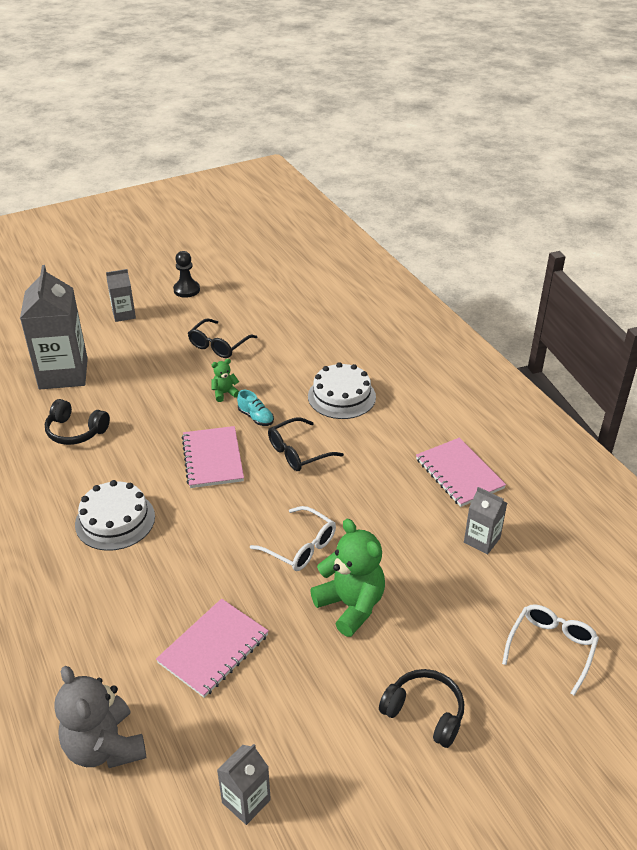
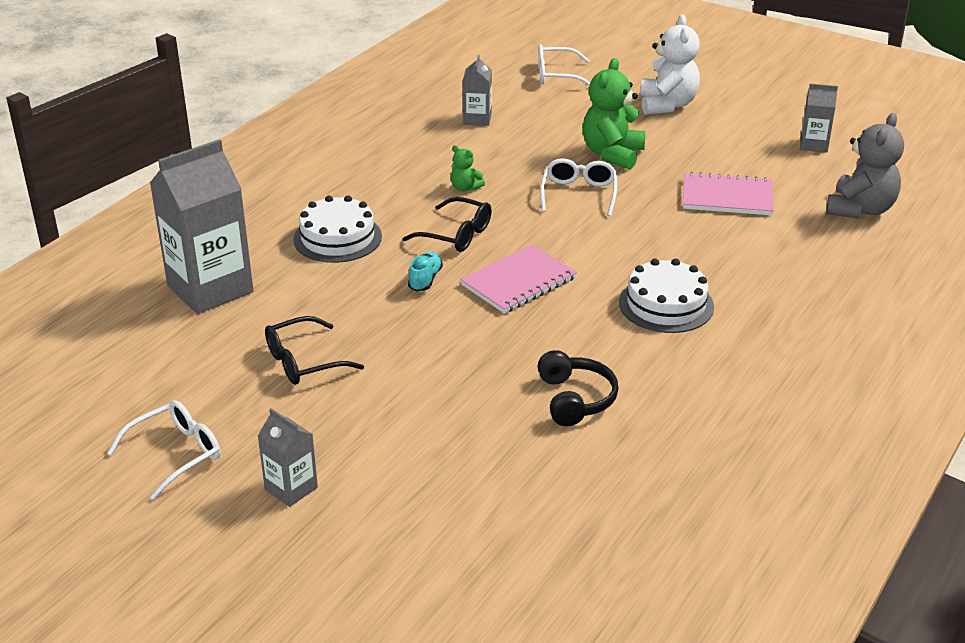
camera: 120 degrees left, 5 degrees down
(63, 374) = (481, 472): grey carton -> grey carton (210, 289)
(186, 290) = (176, 454): black pawn -> white glasses
(219, 345) = (304, 362): black glasses -> black glasses turned 150 degrees clockwise
(224, 393) = (401, 317): green teddy bear -> green teddy bear (465, 188)
(424, 712) = (667, 105): black headphones -> white teddy bear
(459, 473) = (402, 146): pink notebook -> none

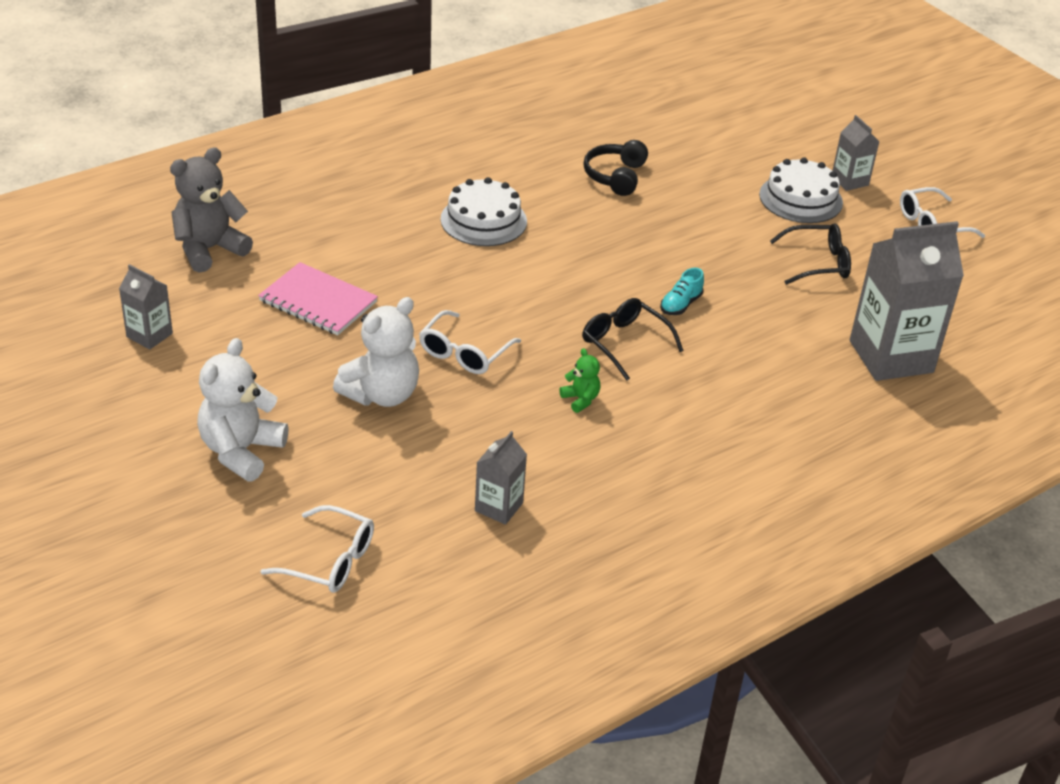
camera: 160 degrees left, 5 degrees up
(337, 238) = (748, 377): white cake -> white cake (800, 199)
(518, 282) = (595, 277): pink notebook -> none
(612, 154) = (382, 394): green teddy bear -> white teddy bear

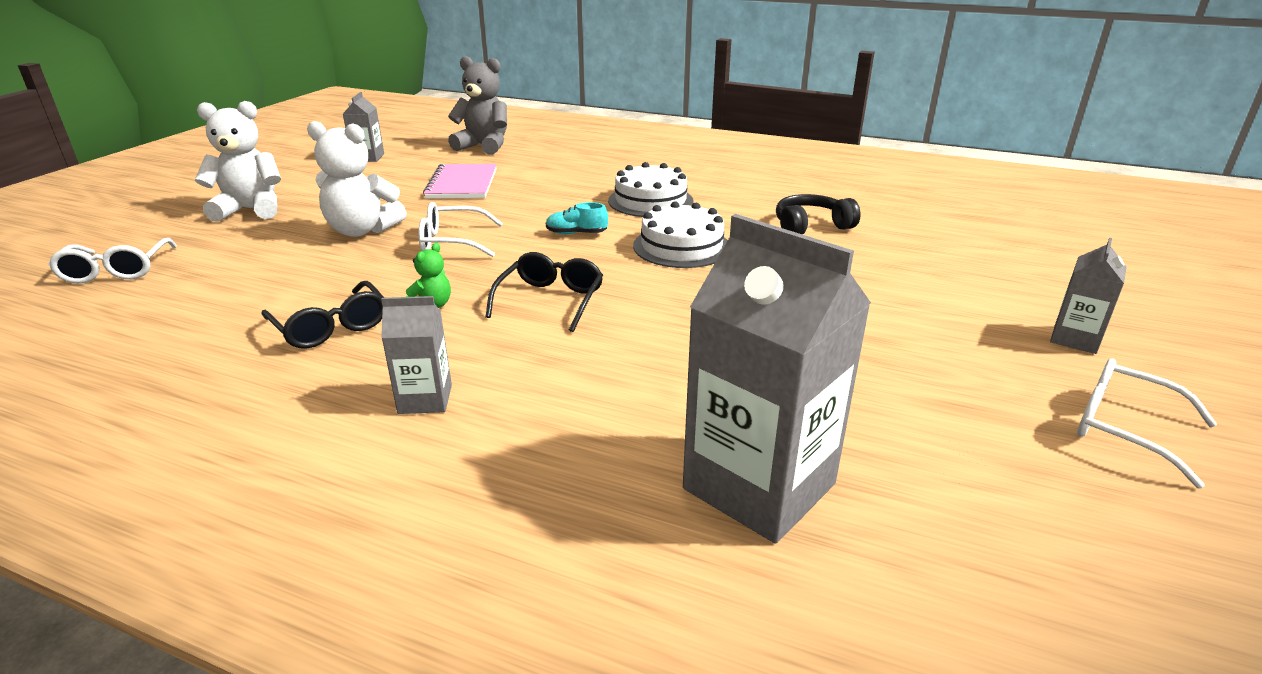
camera: 60 degrees right, 10 degrees down
(499, 507) = (225, 314): grey carton -> grey carton (425, 399)
(680, 304) = (656, 309): turquoise shoe -> turquoise shoe (576, 233)
(800, 199) = (971, 319): white cake -> white cake (681, 246)
(817, 263) = (869, 366): black glasses -> black glasses (331, 327)

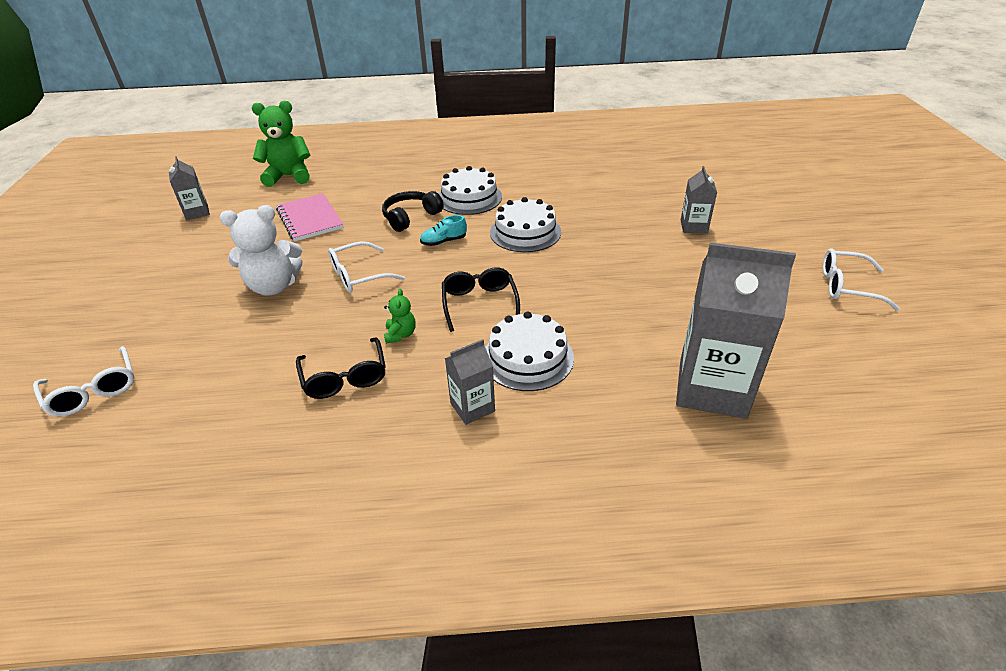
camera: 25 degrees left, 10 degrees up
(251, 210) = (148, 294): white teddy bear -> none
(331, 327) = (345, 377): black glasses -> black glasses turned 45 degrees clockwise
(484, 146) = (289, 176): grey teddy bear -> green teddy bear
(545, 370) = (527, 357): none -> white cake
(811, 226) = (592, 192): black headphones -> black headphones (411, 217)
(1075, 339) = (789, 235): grey carton -> grey carton (693, 227)

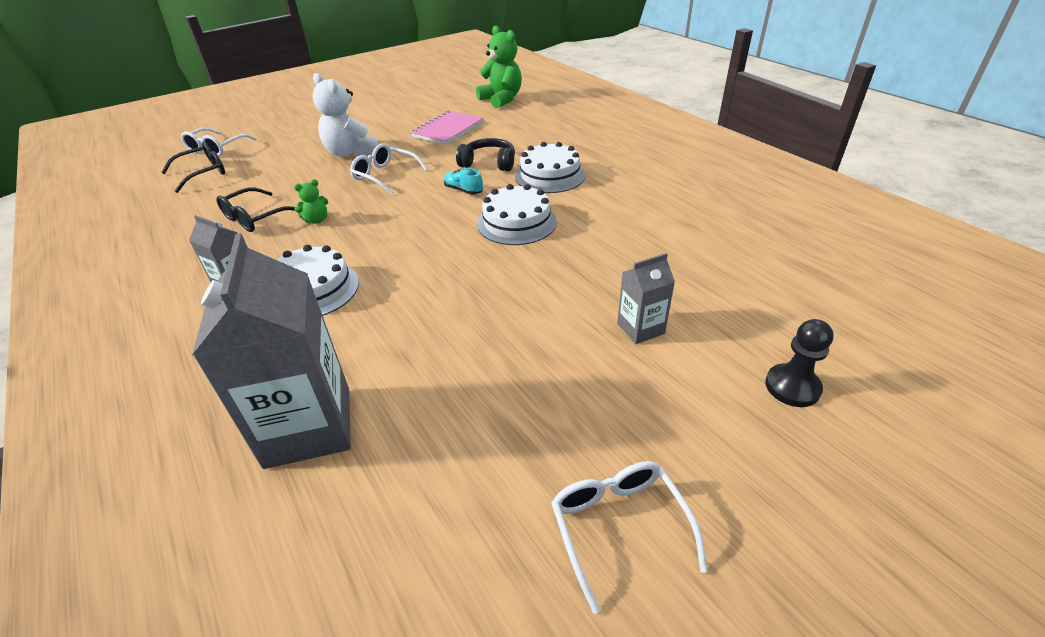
camera: 60 degrees right, 0 degrees up
(197, 212) = (422, 95): grey carton -> none
(479, 303) = (380, 239): black glasses -> black glasses (203, 173)
(771, 202) = (792, 387): none -> black pawn

